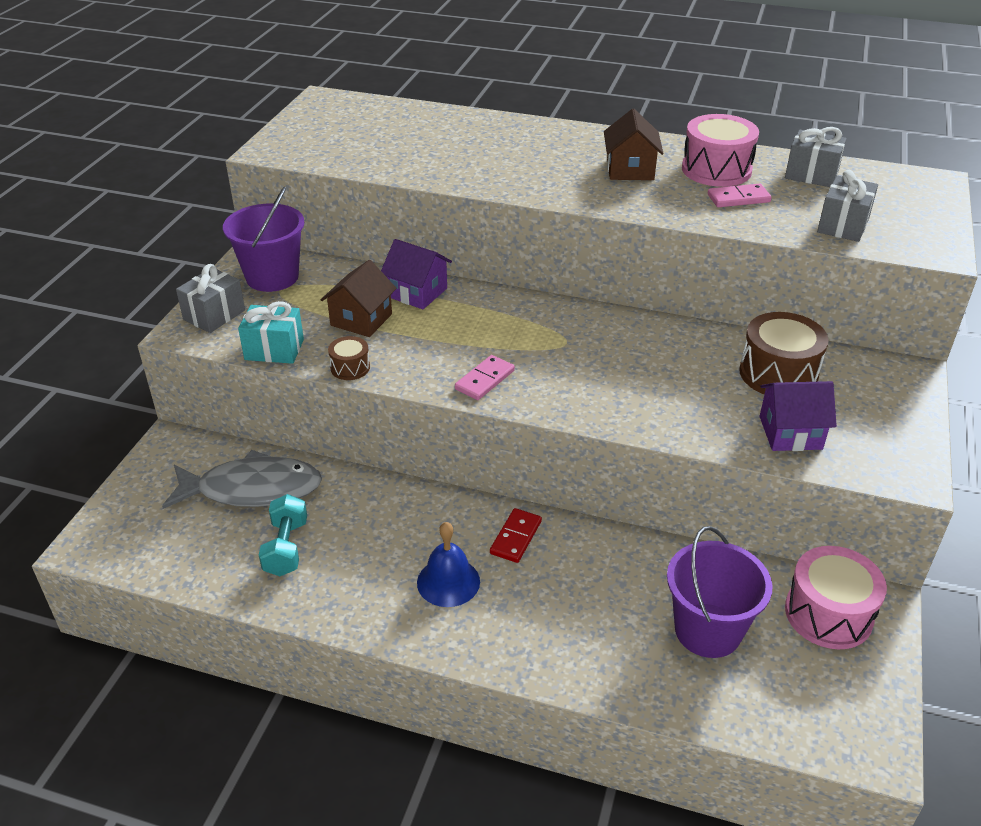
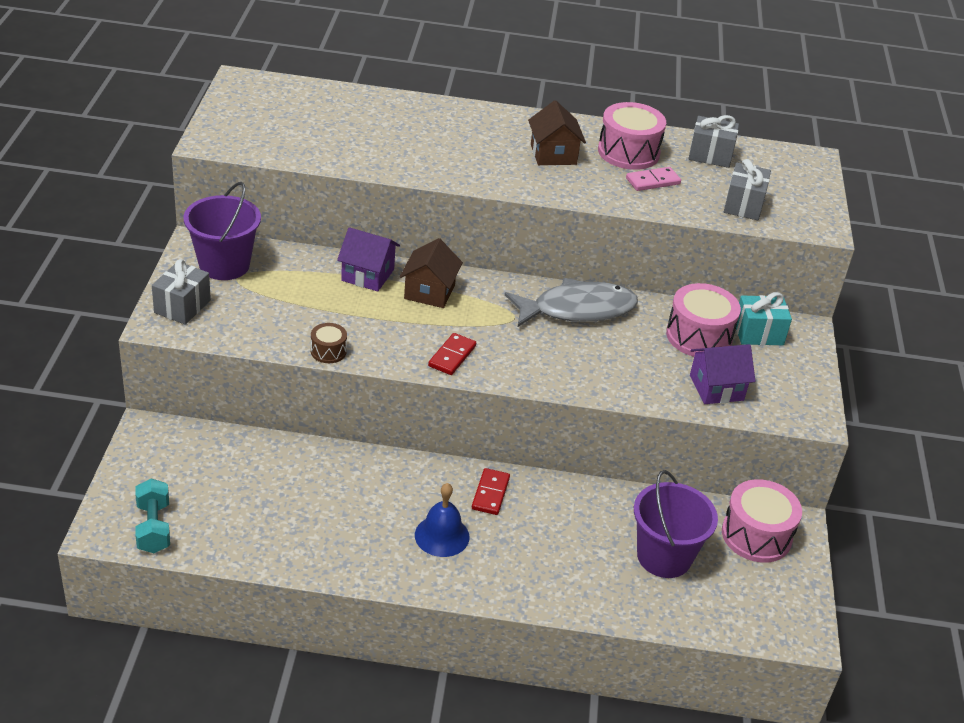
camera: 15 degrees left, 0 degrees up
(252, 489) = (242, 468): grey fish -> grey fish (577, 309)
(274, 349) = (252, 338): turquoise gift -> turquoise gift (758, 333)
(286, 548) = (290, 518): turquoise dumbbell -> turquoise dumbbell (154, 527)
(361, 320) = (324, 304): brown house -> brown house (429, 292)
(484, 380) = (452, 356): pink domino -> red domino
(778, 373) = (699, 336): brown drum -> pink drum

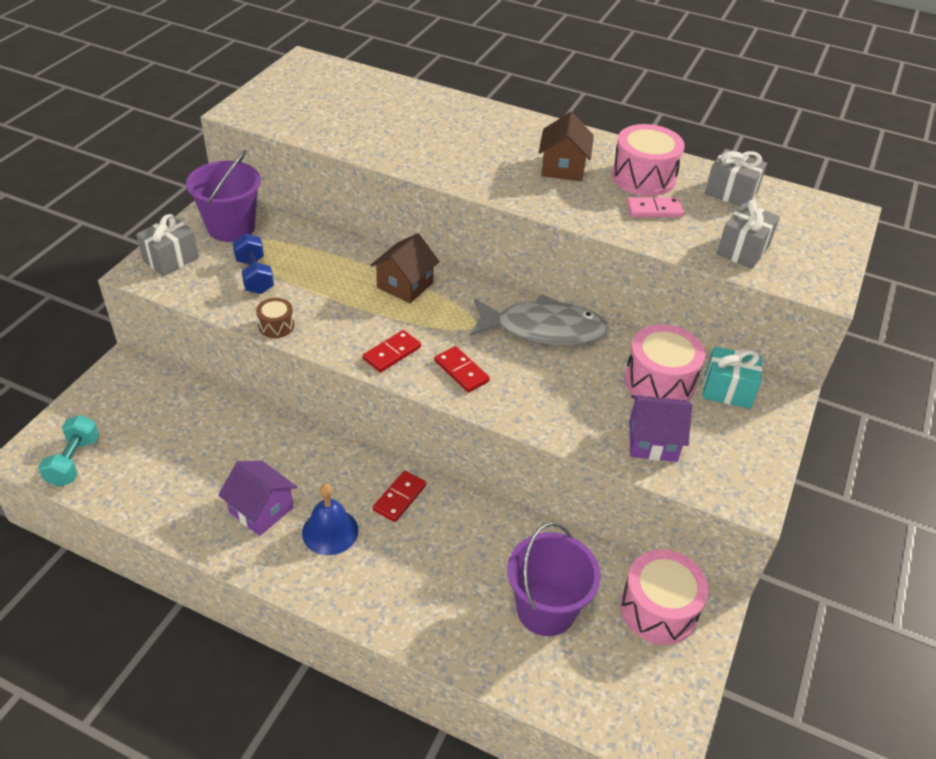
camera: 20 degrees right, 5 degrees up
(278, 308) = (255, 276): none -> blue dumbbell
(368, 275) = (355, 259): purple house -> purple house (261, 510)
(524, 360) = (461, 371): none -> red domino

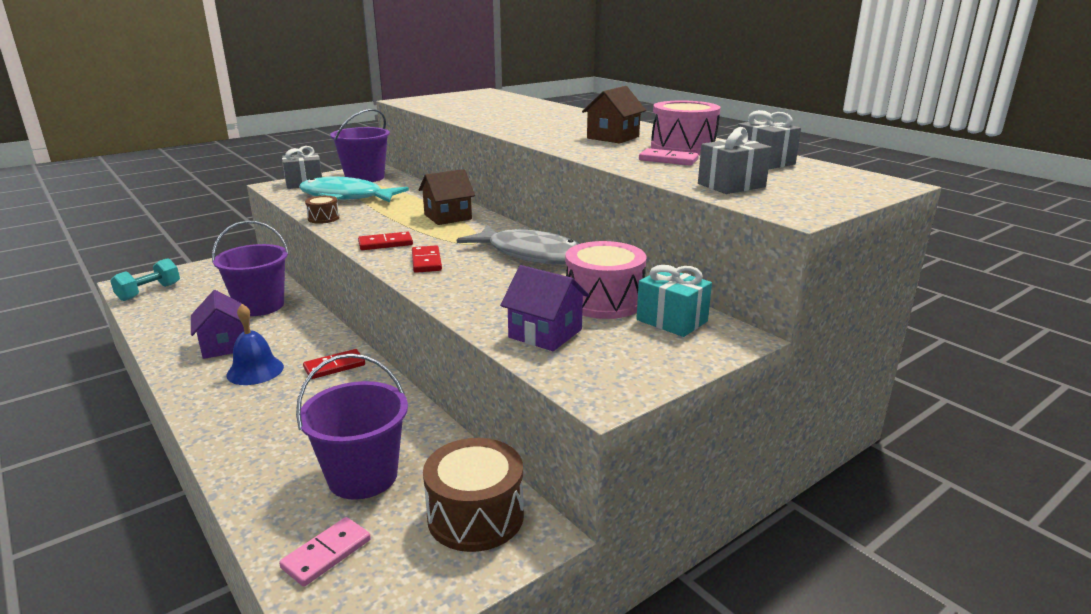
camera: 30 degrees right, 20 degrees down
(232, 440) = (260, 306): none -> purple bucket
(255, 276) = (346, 197): blue dumbbell -> turquoise fish
(589, 689) = (326, 554): none -> pink domino
(658, 609) = (475, 516): pink drum -> brown drum

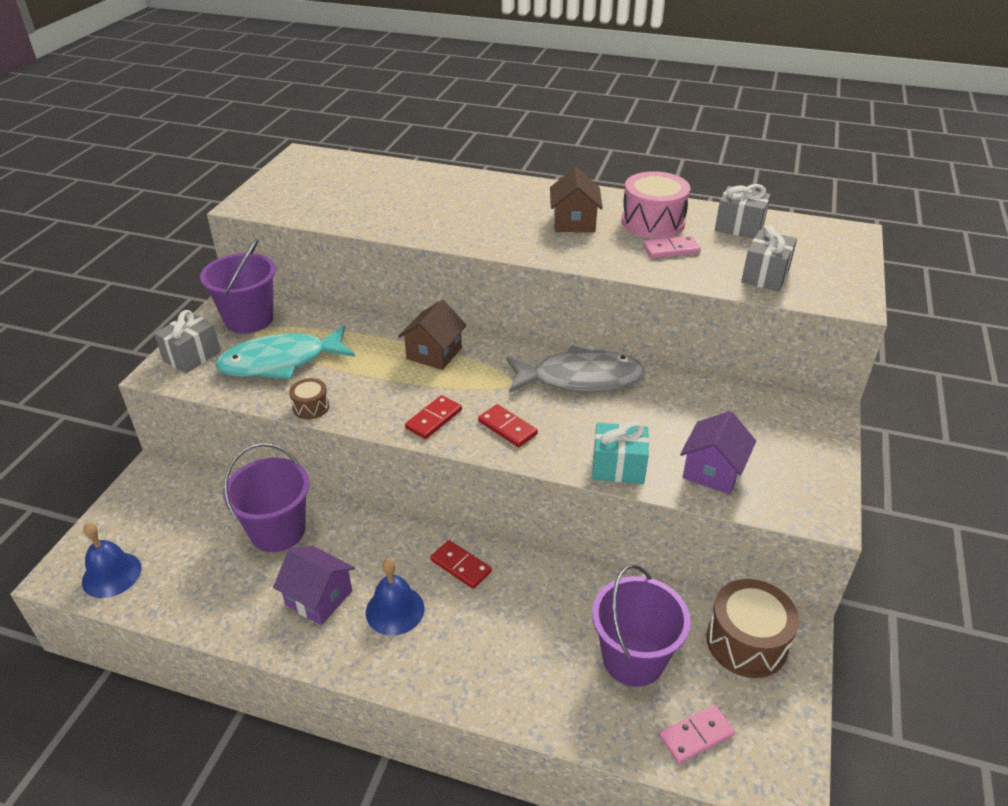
camera: 35 degrees left, 15 degrees up
(149, 292) = (111, 574): turquoise dumbbell -> blue bell
(326, 554) = (696, 736): pink domino -> pink domino turned 60 degrees clockwise
(334, 366) = (461, 566): red domino -> red domino turned 75 degrees counterclockwise
(545, 333) = (713, 471): purple house -> purple house turned 60 degrees counterclockwise
(604, 301) = (704, 413): pink drum -> none
(672, 321) = (772, 413): turquoise gift -> turquoise gift (618, 467)

